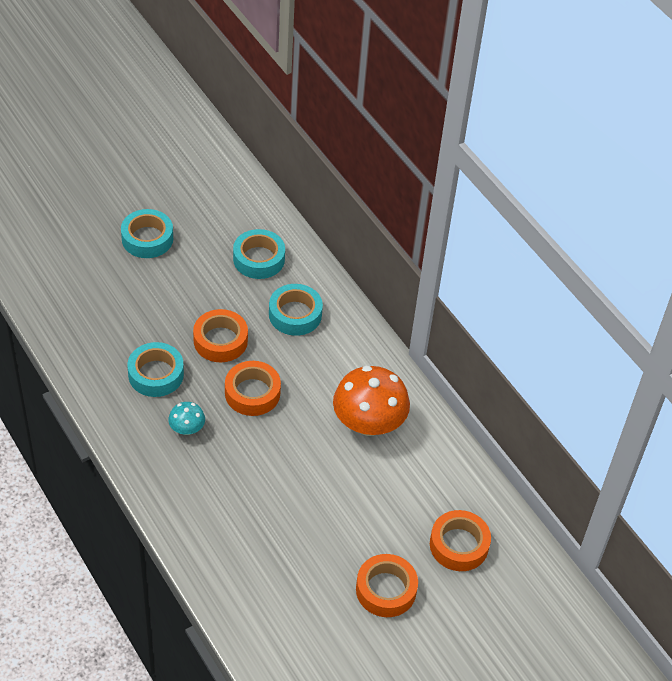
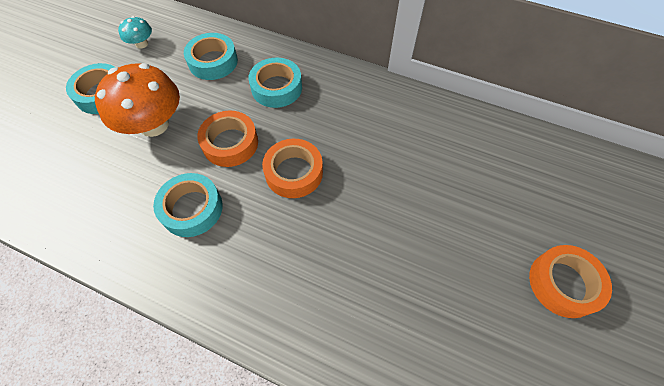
camera: 30 degrees left, 10 degrees up
(187, 429) = (260, 244): turquoise mushroom -> turquoise mushroom (142, 44)
(368, 423) = (409, 140): orange mushroom -> orange mushroom (154, 124)
(459, 545) = (571, 198): orange tape -> none

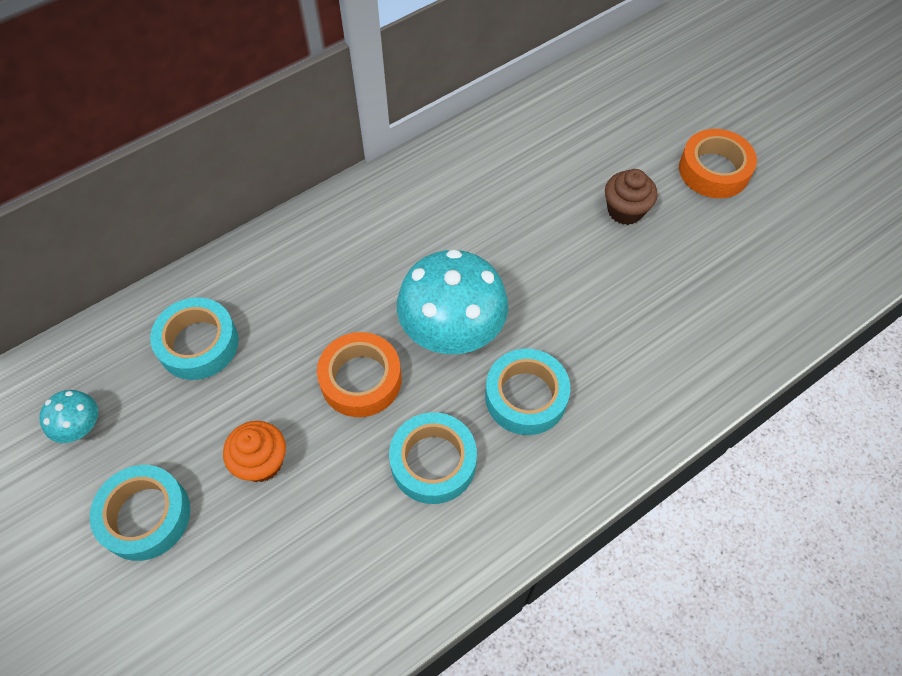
camera: 60 degrees left, 0 degrees up
(154, 124) = (261, 462): orange mushroom -> orange cupcake
(276, 88) = (307, 289): turquoise tape -> turquoise tape (526, 396)
(294, 172) = (452, 329): orange tape -> turquoise mushroom
(468, 233) = (625, 210): none -> brown cupcake

